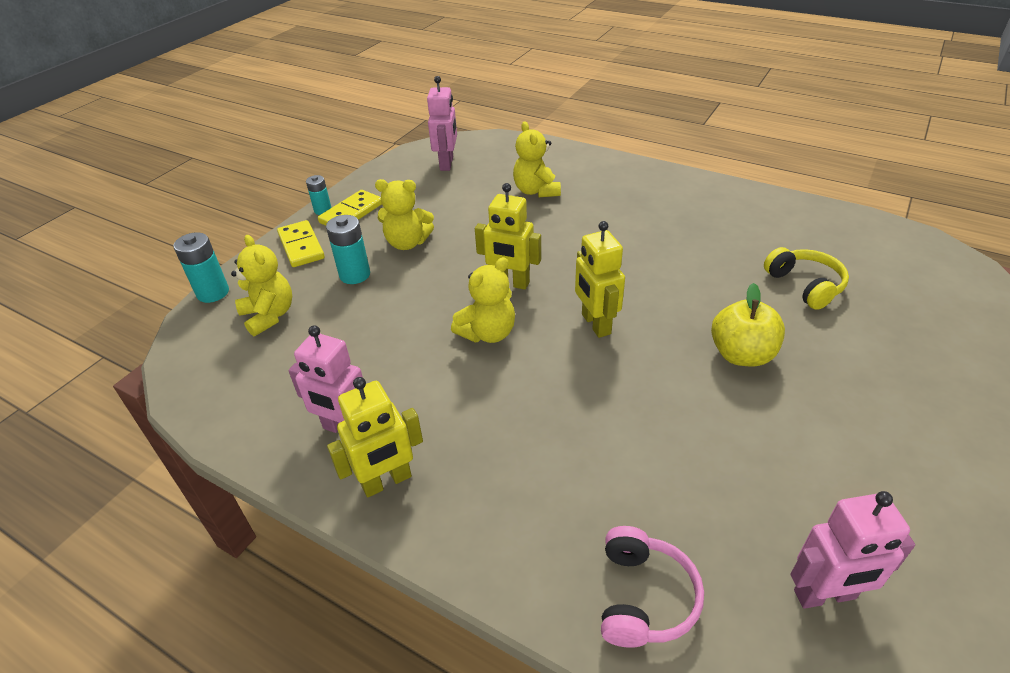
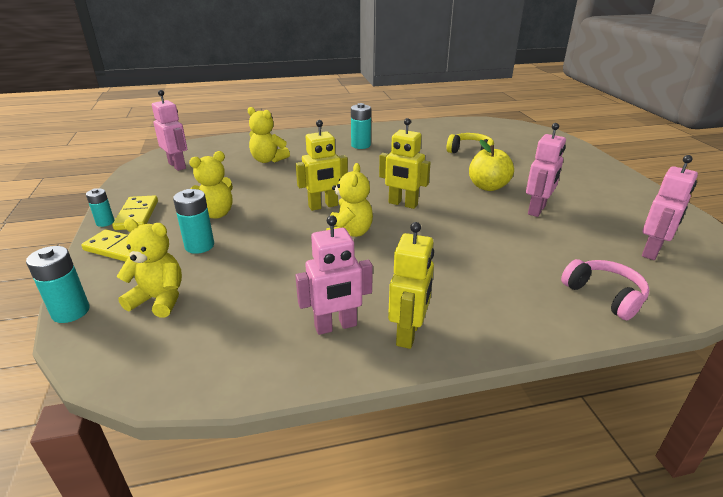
camera: 45 degrees left, 10 degrees down
(667, 211) = (360, 145): none -> turquoise battery
(755, 428) = (537, 210): none -> pink robot

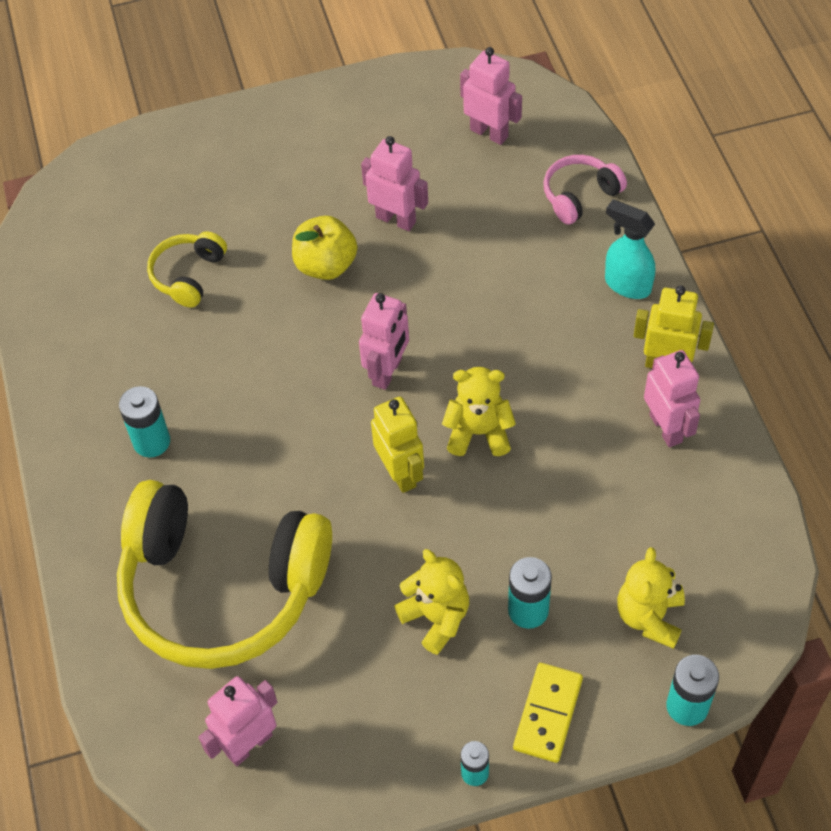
camera: 90 degrees left, 25 degrees up
(137, 215) = (448, 733): yellow domino -> none
(268, 160) = (222, 588): yellow teddy bear -> yellow headphones
(402, 204) = (387, 372): yellow robot -> pink robot
(502, 316) = (627, 284): none -> turquoise spray bottle

